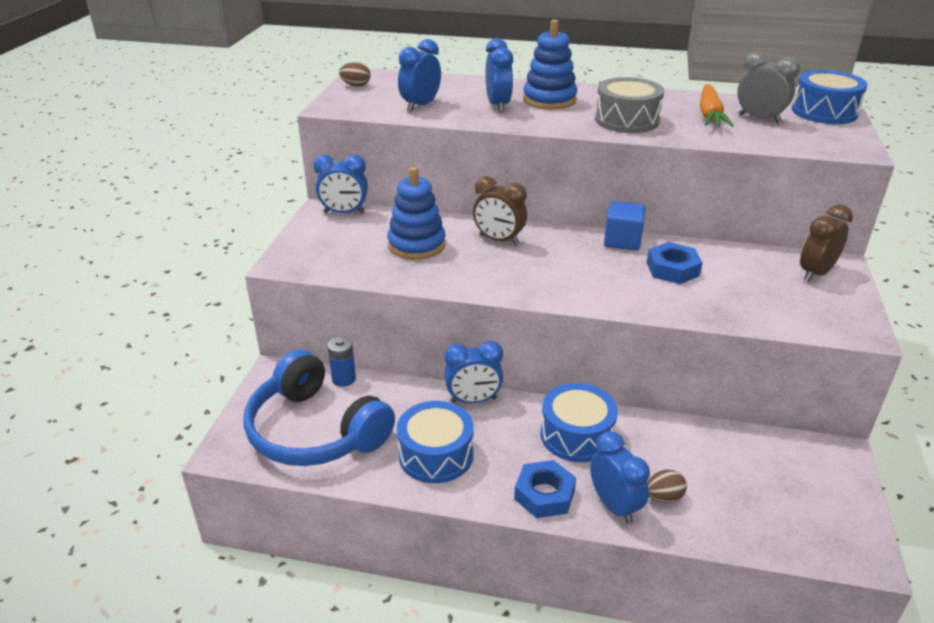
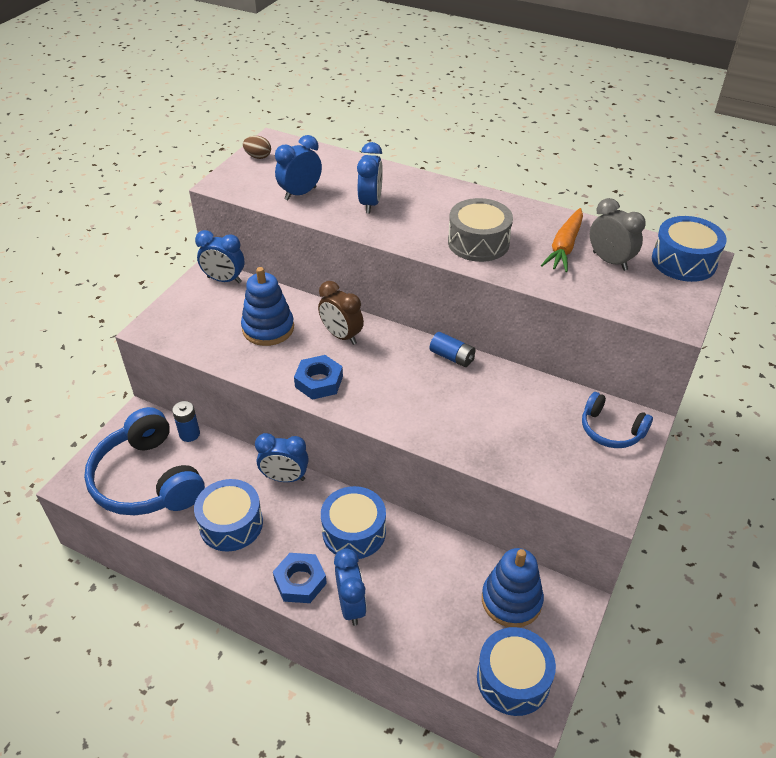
camera: 15 degrees right, 10 degrees up
(549, 100) = (423, 203): blue stacking toy -> blue stacking toy (511, 600)
(622, 241) = (452, 357): blue cube -> blue battery
(663, 497) = (396, 608): brown egg -> none
(672, 269) = (479, 399): blue nut -> blue nut (319, 382)
(815, 273) = (611, 430): brown clock -> blue headphones
(826, 538) = (513, 679): none -> blue drum

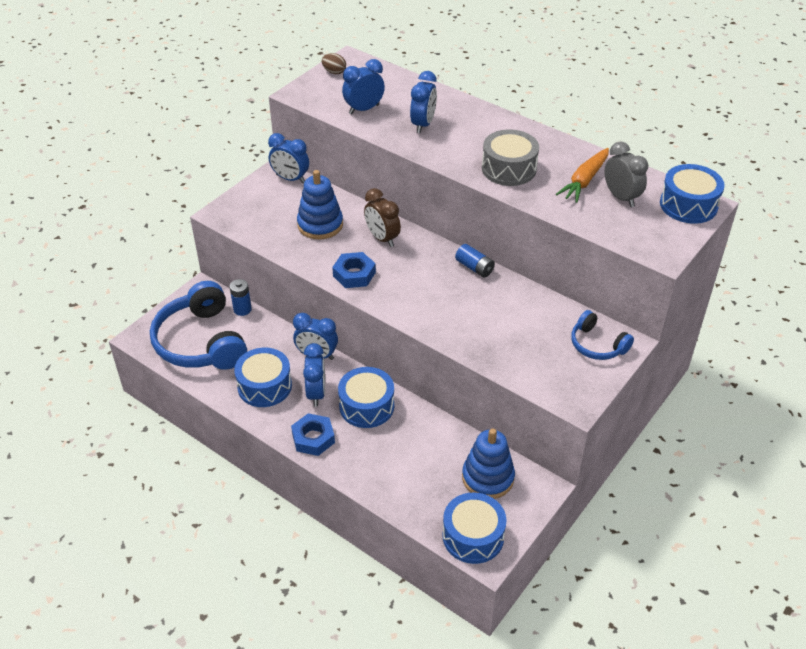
camera: 10 degrees right, 0 degrees up
(351, 606) = (351, 462): blue clock -> blue clock (316, 393)

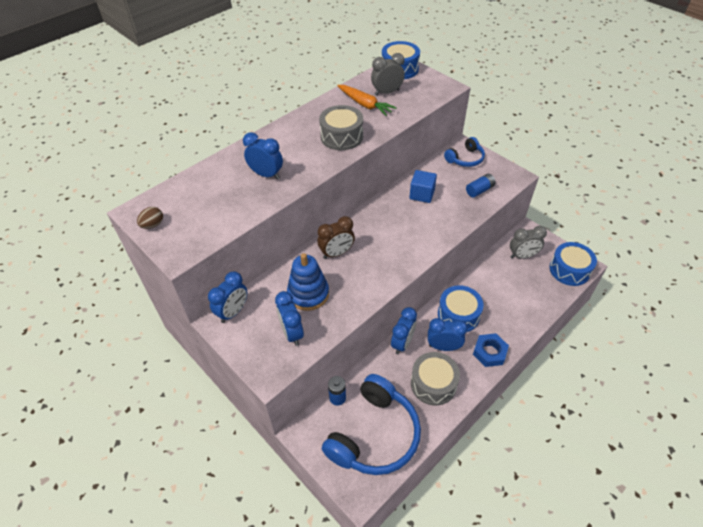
camera: 80 degrees left, 5 degrees up
(201, 342) = (374, 435): blue headphones -> blue headphones turned 45 degrees counterclockwise
(264, 386) = (433, 384): blue drum -> grey drum
(354, 274) = (378, 275): blue nut -> none
(364, 109) = (227, 209): blue clock -> blue clock (292, 333)
(474, 267) = (382, 204): blue battery -> blue battery (479, 190)
(488, 478) = (522, 256): blue stacking toy -> grey clock
(504, 303) = (422, 194): none -> blue cube

